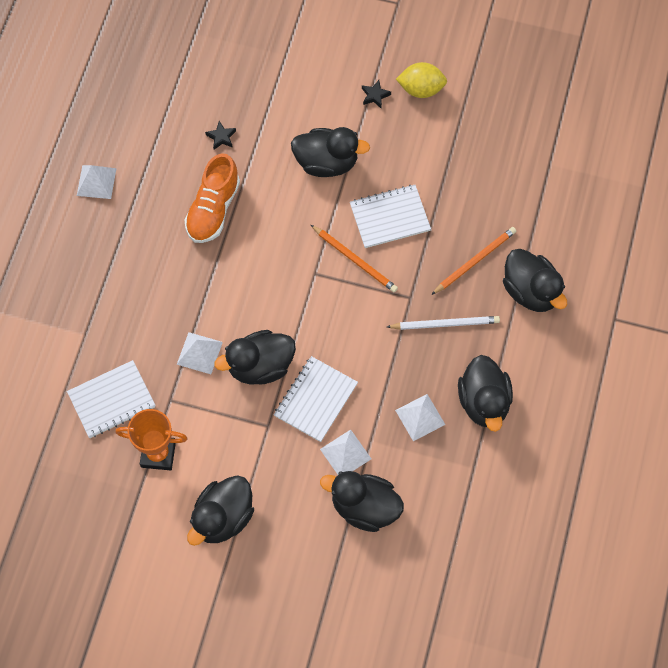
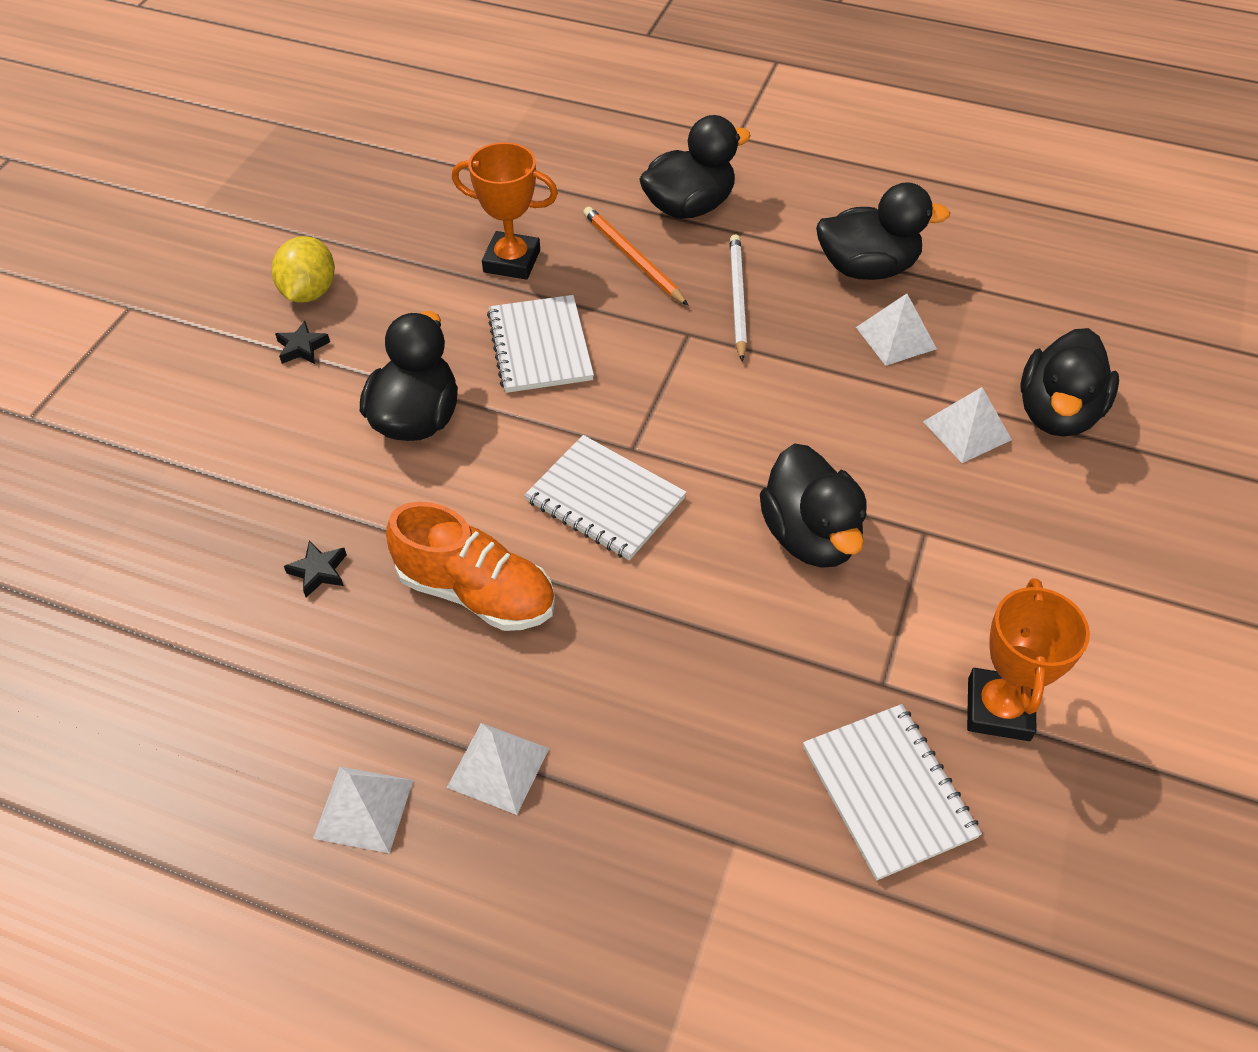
camera: 85 degrees left, 15 degrees down
(199, 353) = (782, 629): white pyramid -> white pyramid (498, 767)
(223, 518) = (1110, 608): black duck -> none
(315, 400) = (872, 462): white notebook -> white notebook (605, 499)
(355, 260) = (613, 394): orange pencil -> none
(462, 192) = (512, 261): none -> orange trophy

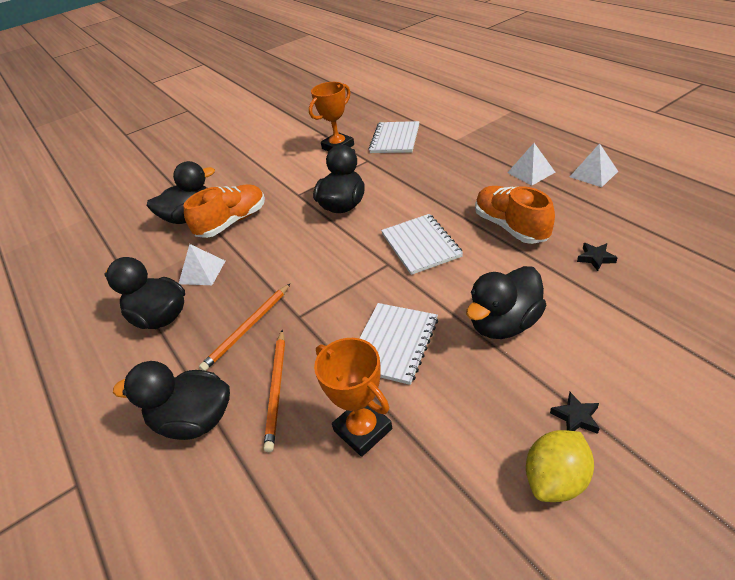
camera: 140 degrees left, 10 degrees down
(737, 298) = (247, 328): white pencil -> orange pencil
(967, 430) = (232, 222): white pyramid -> orange shoe

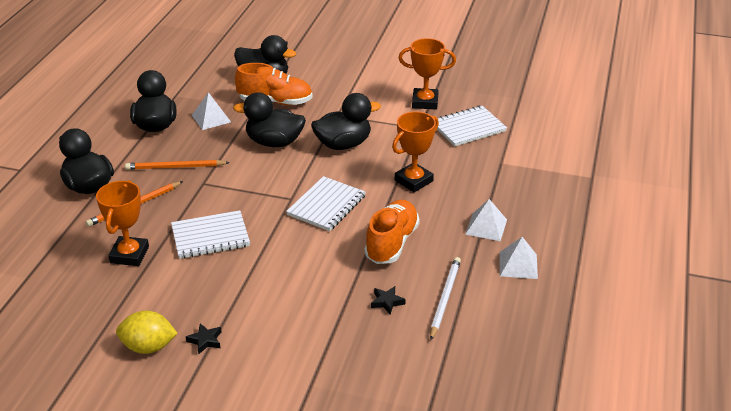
camera: 45 degrees right, 5 degrees down
(435, 186) = (413, 181): none -> orange trophy
(504, 324) = (270, 279): black duck -> black duck (274, 142)
(612, 224) = (445, 298): none -> white pencil

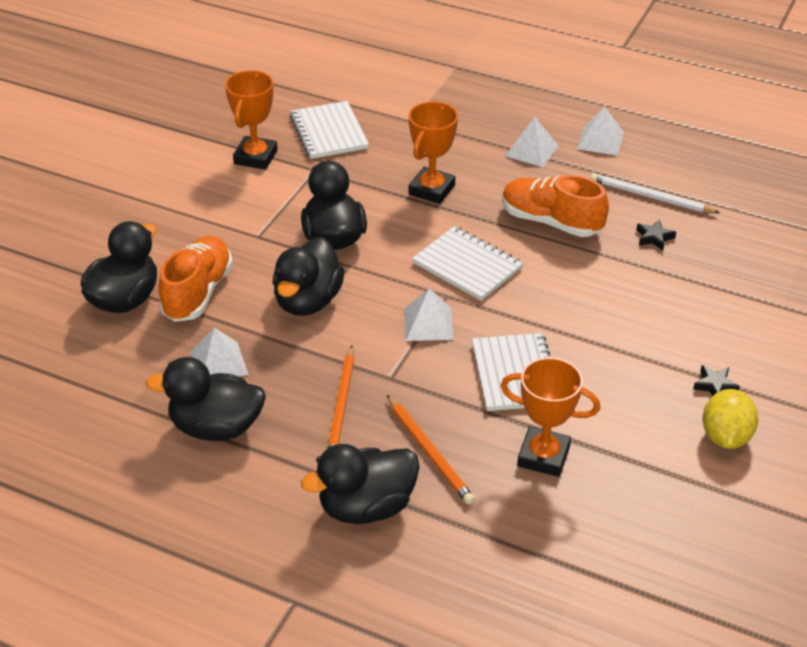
camera: 80 degrees left, 5 degrees up
(259, 194) = (428, 323): none -> white pyramid
(413, 181) = (431, 190): orange trophy -> orange trophy turned 60 degrees clockwise

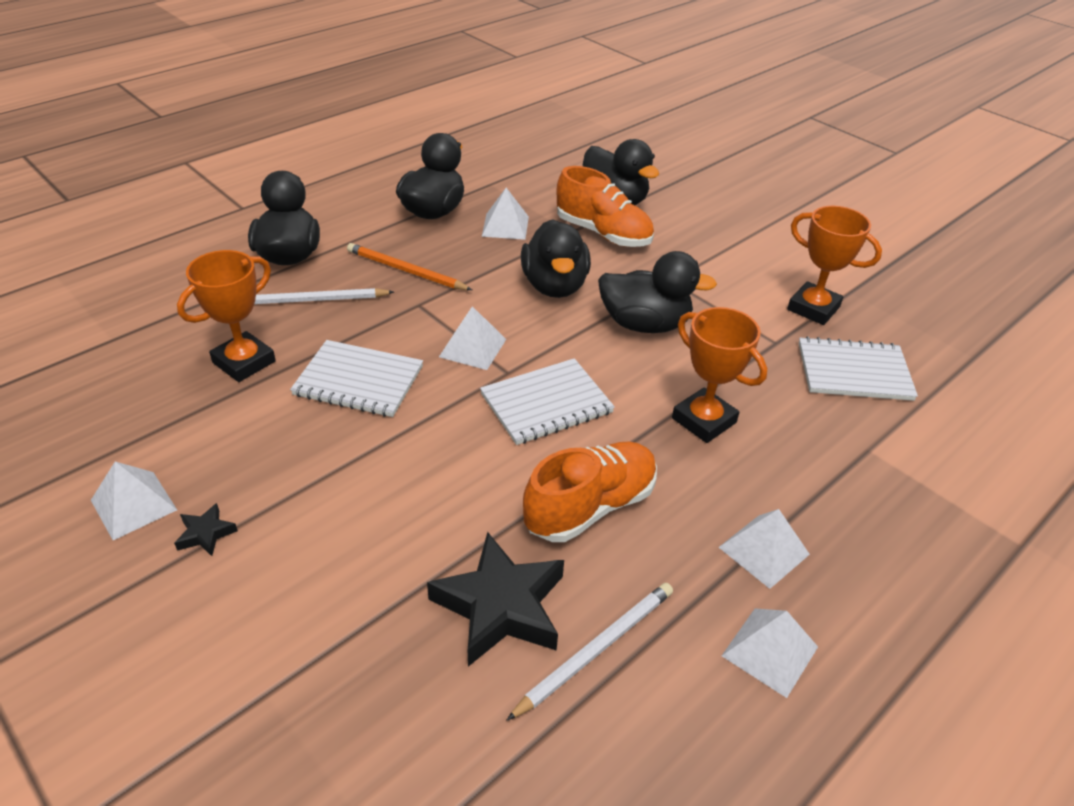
camera: 110 degrees right, 0 degrees up
(308, 301) = (554, 286): black duck -> black duck turned 135 degrees counterclockwise
(429, 452) = (313, 300): orange pencil -> white pencil
(654, 238) = (501, 606): black star -> black star, size x2.25
(726, 436) = (134, 505): yellow lemon -> white pyramid

